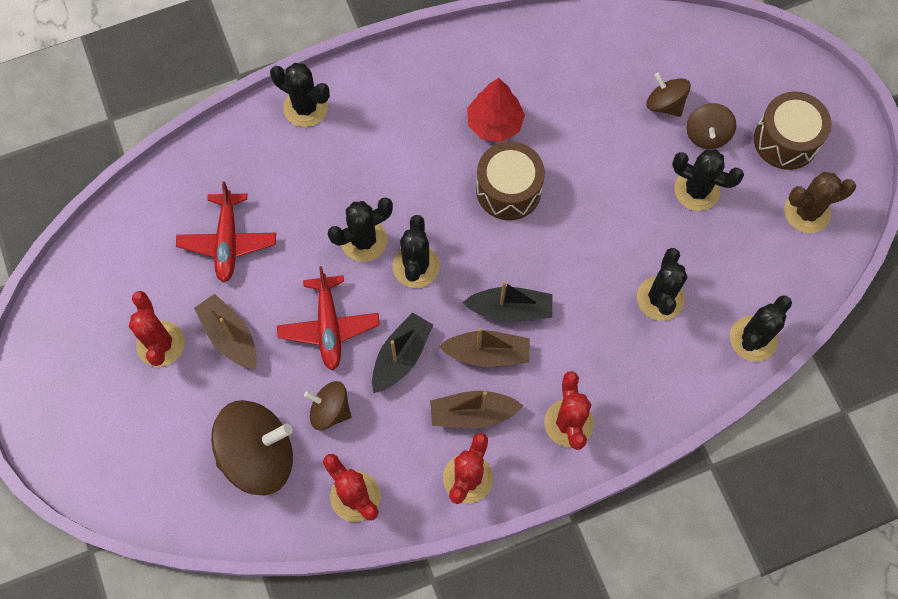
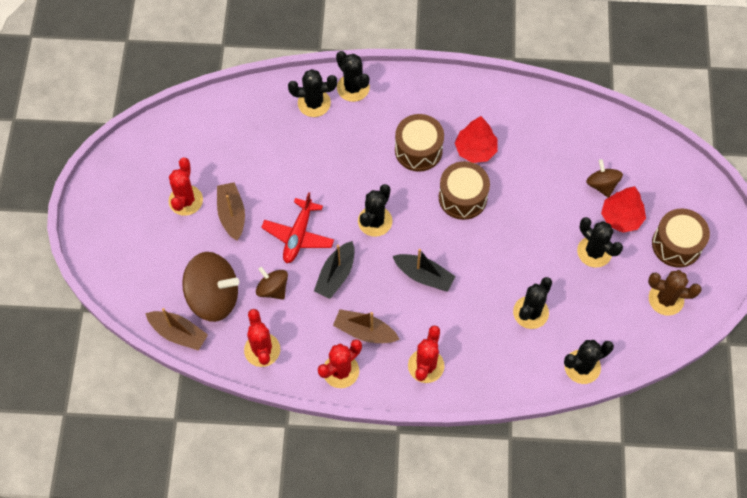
camera: 25 degrees right, 5 degrees down
(228, 241) = (260, 154): red plane -> none
(364, 240) = (349, 190): black cactus -> black cactus (314, 103)
(401, 356) = (336, 275): black boat -> black boat turned 150 degrees clockwise
(425, 153) = (418, 150): none -> brown drum
(487, 353) = (394, 297): brown boat -> brown boat (178, 333)
(707, 135) = (621, 217): brown spinning top -> red tree

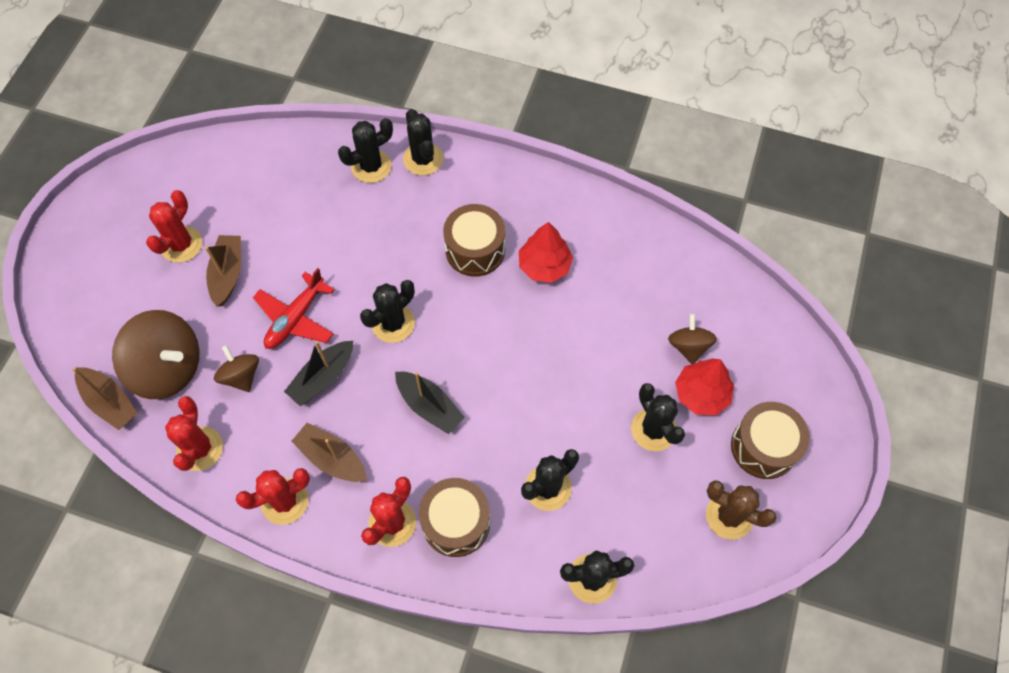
camera: 15 degrees right, 0 degrees up
(314, 103) = (371, 166): black cactus -> black cactus turned 45 degrees counterclockwise
(462, 197) = (509, 320): brown drum -> brown drum (456, 522)

